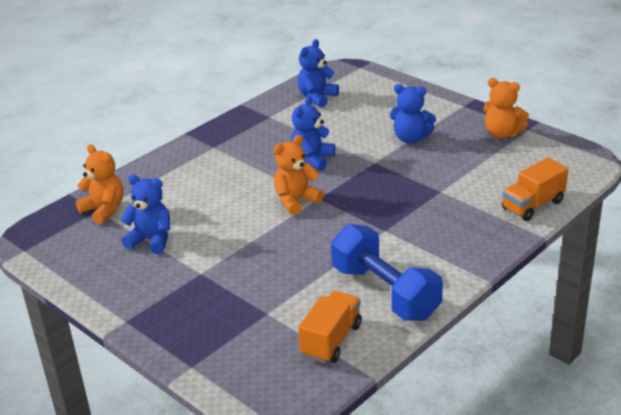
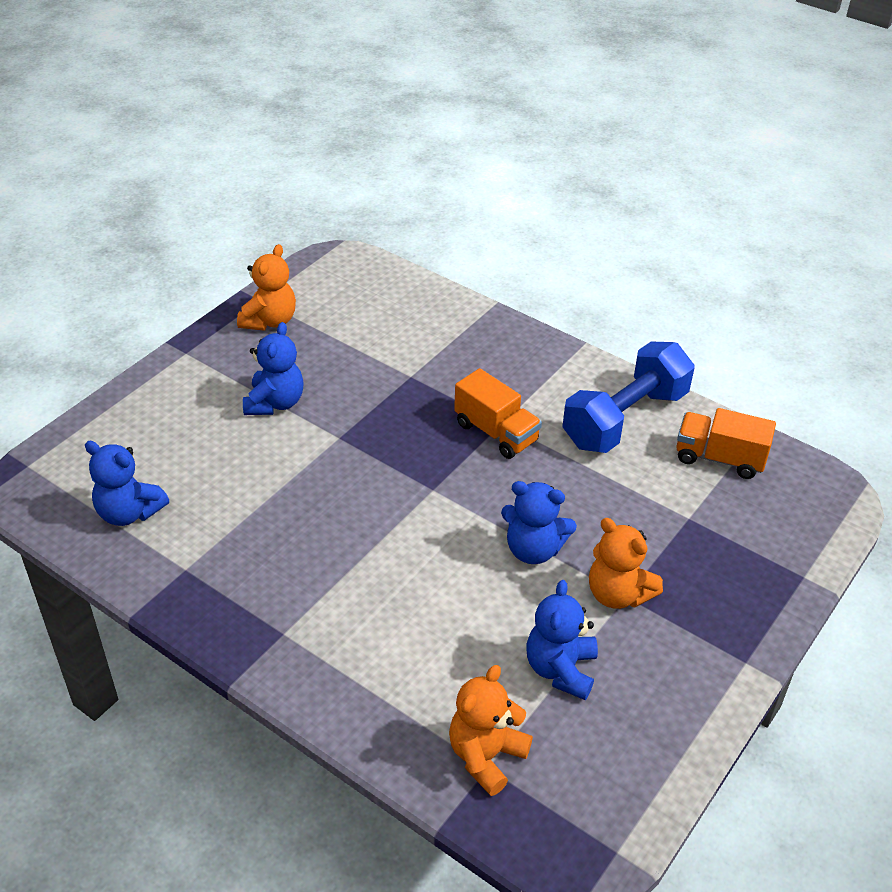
camera: 100 degrees left, 10 degrees up
(296, 201) = (442, 512): orange teddy bear -> orange teddy bear (618, 594)
(312, 160) = (330, 503): blue teddy bear -> blue teddy bear (533, 549)
(533, 205) = (437, 305): orange truck -> orange truck (496, 432)

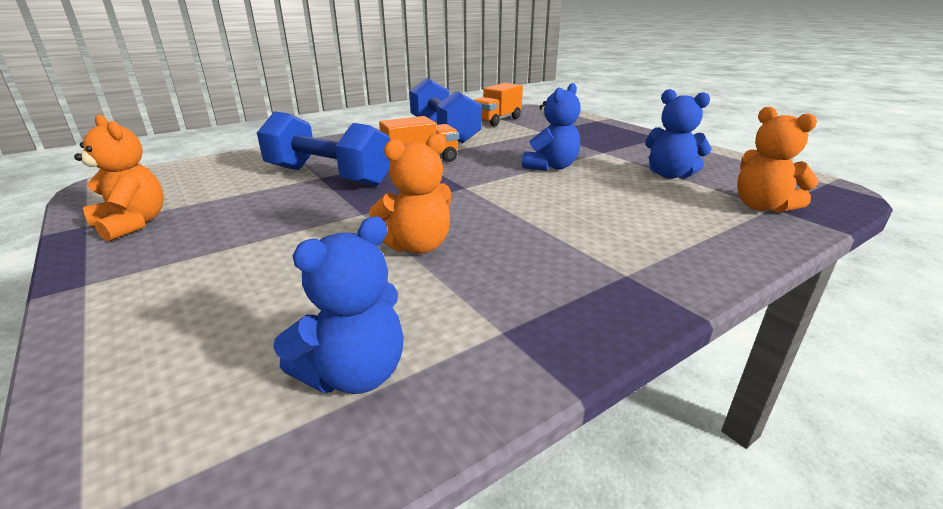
camera: 70 degrees left, 15 degrees down
(275, 403) = (270, 237): blue teddy bear -> none
(415, 381) = (328, 176): none -> blue dumbbell
(618, 594) = (601, 153): orange teddy bear -> orange teddy bear (417, 246)

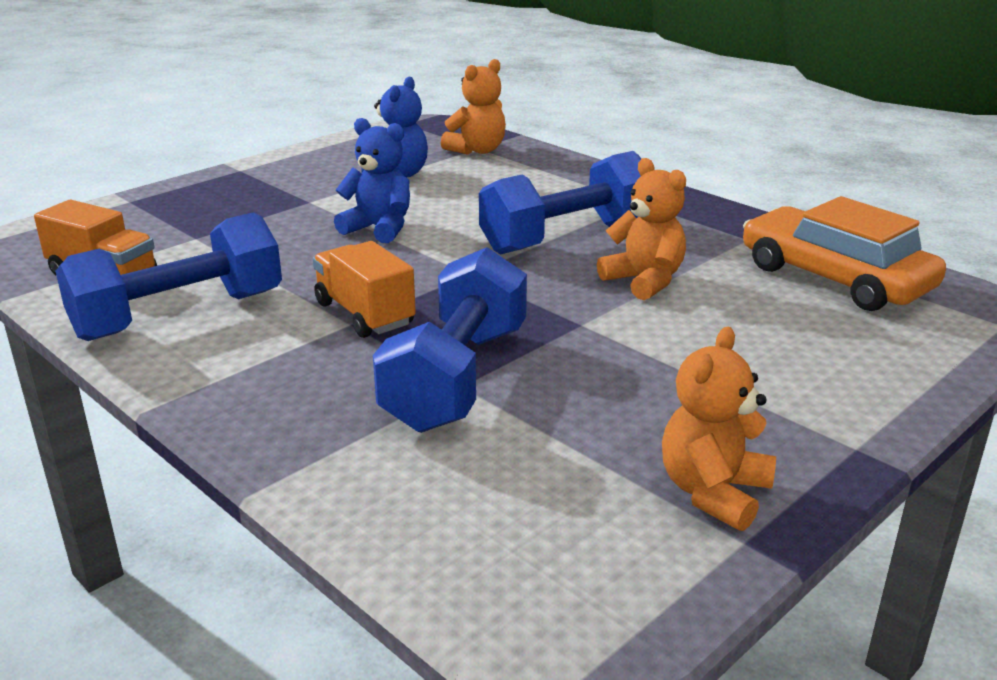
camera: 100 degrees left, 0 degrees up
(354, 374) = (835, 278): blue teddy bear -> orange car
(524, 224) = (566, 237): none -> blue dumbbell

